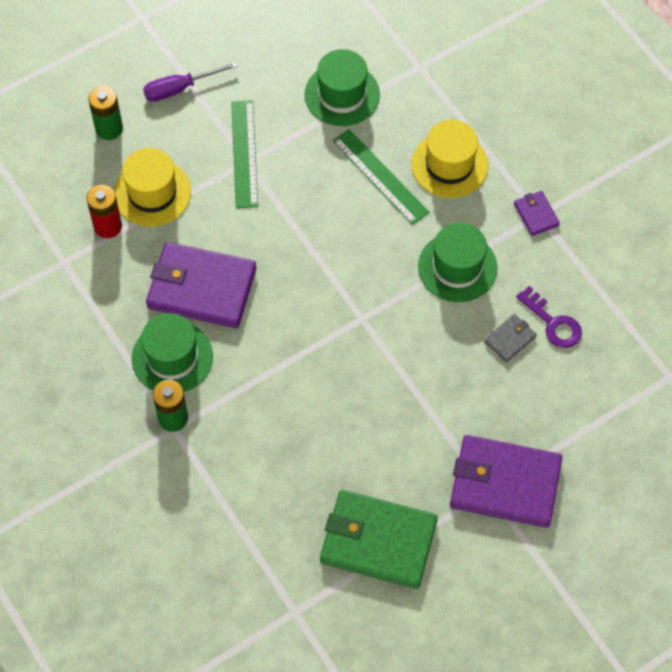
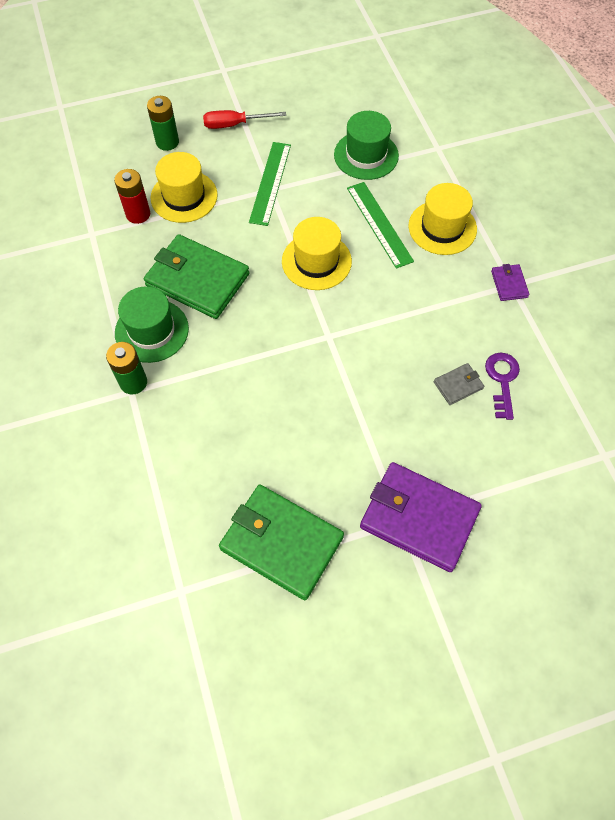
camera: 15 degrees right, 0 degrees up
(179, 88) = (234, 124): purple screwdriver -> red screwdriver
(201, 288) = (197, 279): purple wallet -> green wallet
(324, 236) = (316, 261): none -> yellow hat
(457, 267) = (426, 312): green hat -> none
(553, 323) = (502, 380): purple key -> purple key turned 150 degrees counterclockwise

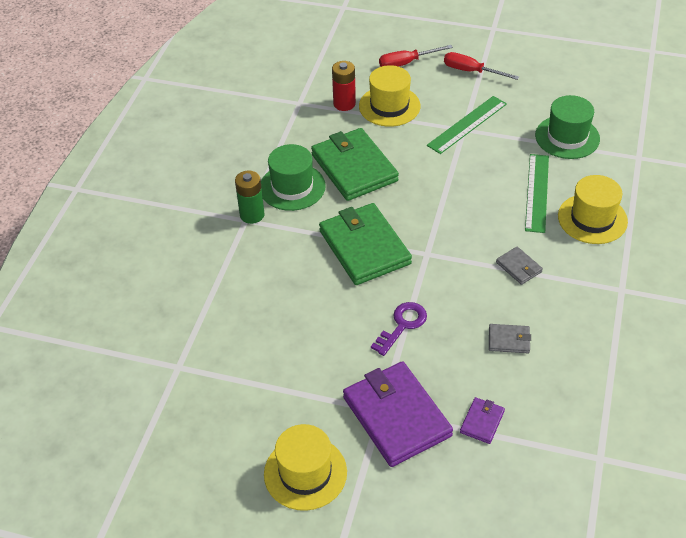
camera: 35 degrees right, 15 degrees down
(167, 142) = (406, 63): green battery -> red screwdriver
(281, 543) = (275, 375): green wallet -> green wallet (364, 247)
(316, 261) = (460, 196): yellow hat -> yellow hat (305, 473)
(416, 308) = (519, 267): none -> grey wallet
(502, 380) = (552, 356): purple key -> purple key (402, 325)
(509, 284) = (619, 287): purple wallet -> purple wallet (482, 422)

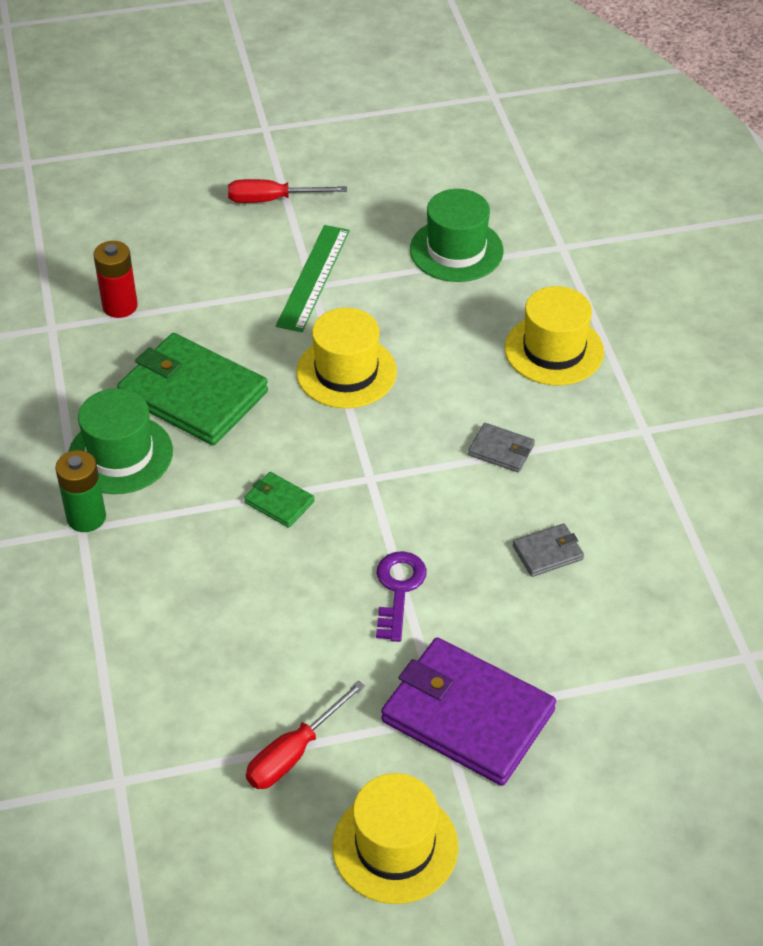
camera: 30 degrees left, 0 degrees up
(364, 247) = (279, 502): green wallet -> green wallet, size x0.45
(389, 106) = (188, 288): yellow hat -> yellow hat (346, 372)
(406, 63) = (173, 217): red screwdriver -> red screwdriver (294, 753)
(482, 422) = (579, 674): purple wallet -> none
(537, 192) = (463, 340): green ruler -> none

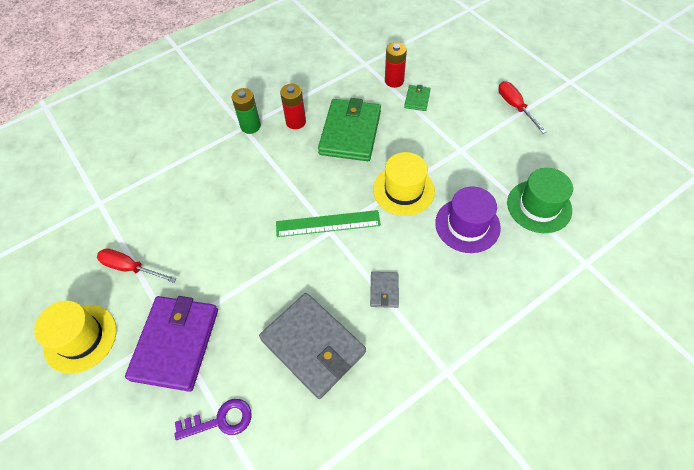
camera: 70 degrees right, 10 degrees up
(120, 454) = (296, 122): green hat -> red battery
(279, 502) = (293, 197): green wallet -> green wallet (417, 99)
(313, 277) = (467, 148): green ruler -> green ruler (328, 223)
(398, 589) = (254, 275): purple key -> purple key (220, 420)
(445, 329) = (467, 225): none -> purple hat
(548, 552) = (313, 346): grey wallet -> grey wallet, size x2.25
(554, 350) = (487, 291): yellow hat -> none

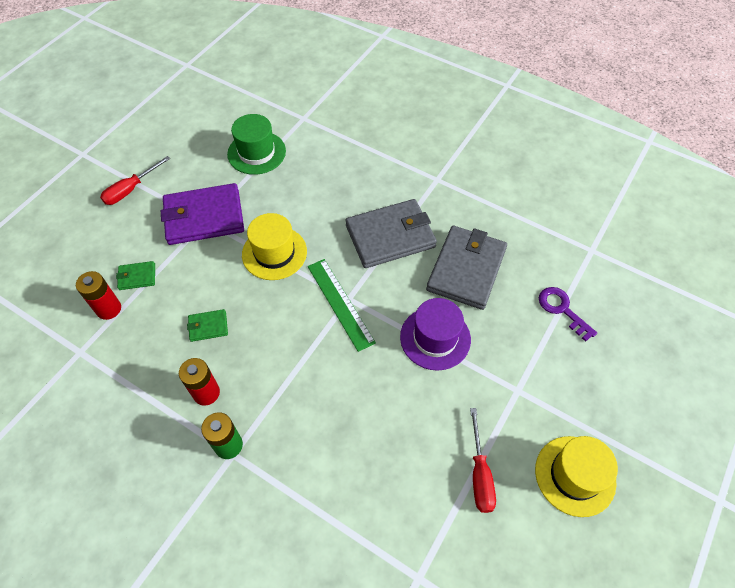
camera: 115 degrees left, 0 degrees up
(176, 343) = (527, 379): purple wallet -> purple wallet (204, 217)
(350, 132) = (208, 326): green wallet -> green wallet, size x0.45
(384, 290) = (390, 236): grey wallet -> grey wallet, size x2.25
(467, 225) = (296, 196): purple hat -> purple hat (435, 338)

